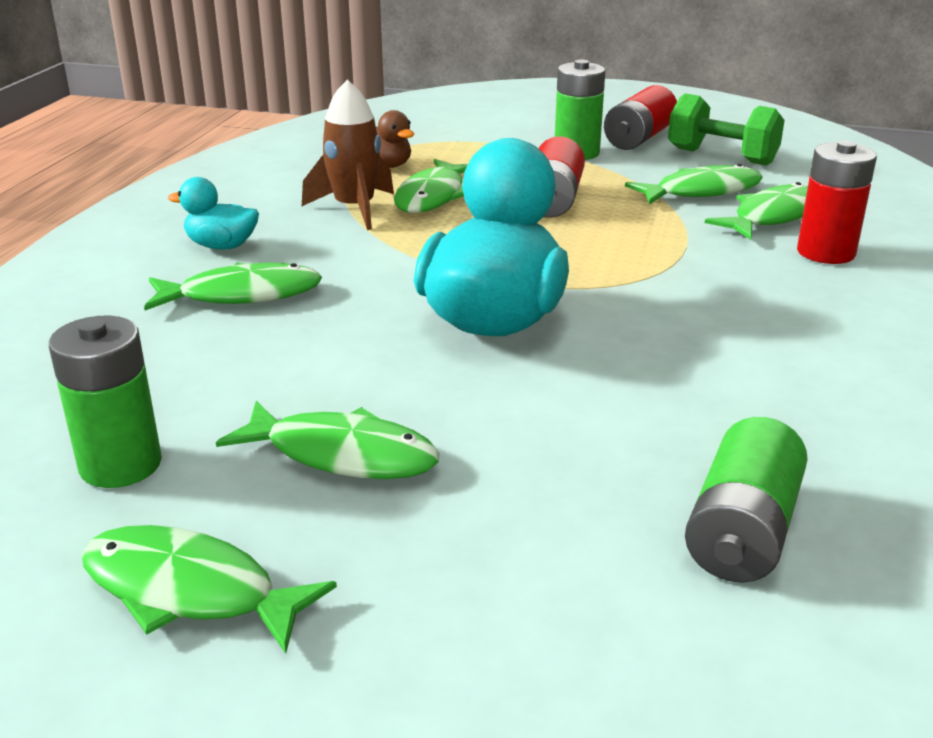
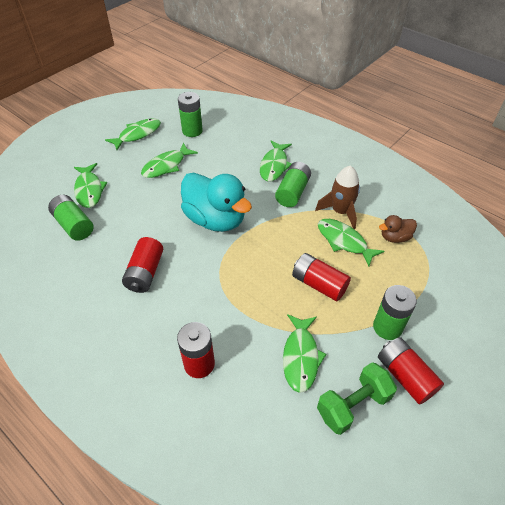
camera: 115 degrees right, 20 degrees up
(221, 246) = (319, 168): turquoise duck -> none
(329, 258) = (293, 192): none -> green battery
(736, 356) = (145, 273): none -> red battery
(773, 216) = (251, 370): green fish -> green fish (89, 190)

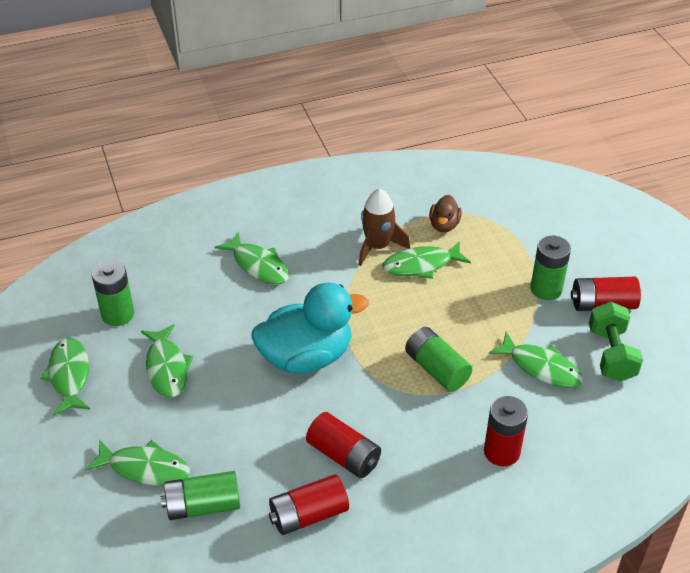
camera: 60 degrees left, 5 degrees down
(293, 192) = (316, 270): green battery -> green battery (437, 369)
(319, 284) = (463, 312): red battery -> red battery (308, 515)

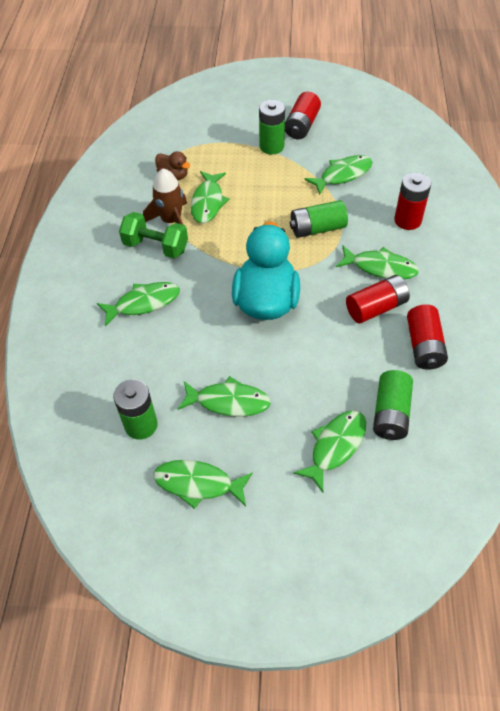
camera: 65 degrees left, 10 degrees up
(407, 444) = (380, 267): none -> green fish
(611, 354) = (348, 138): green dumbbell -> green dumbbell (156, 246)

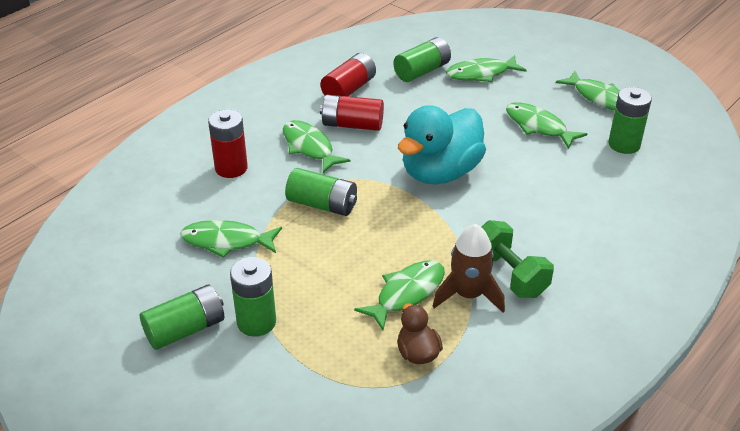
camera: 145 degrees left, 15 degrees down
(143, 303) = (562, 227): green fish -> none
(302, 125) = (185, 329): red battery -> green battery

